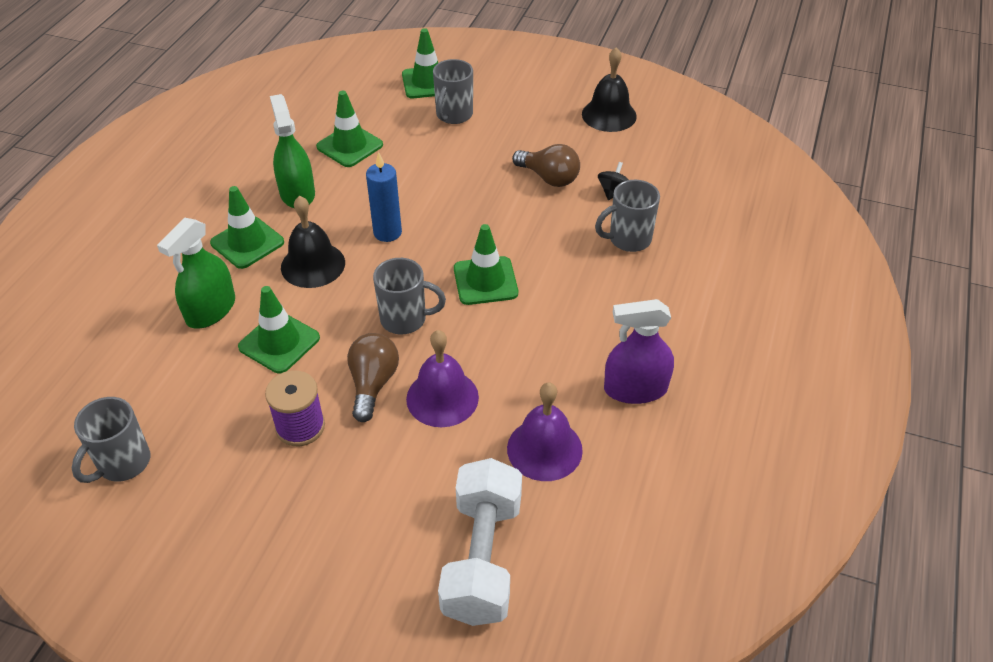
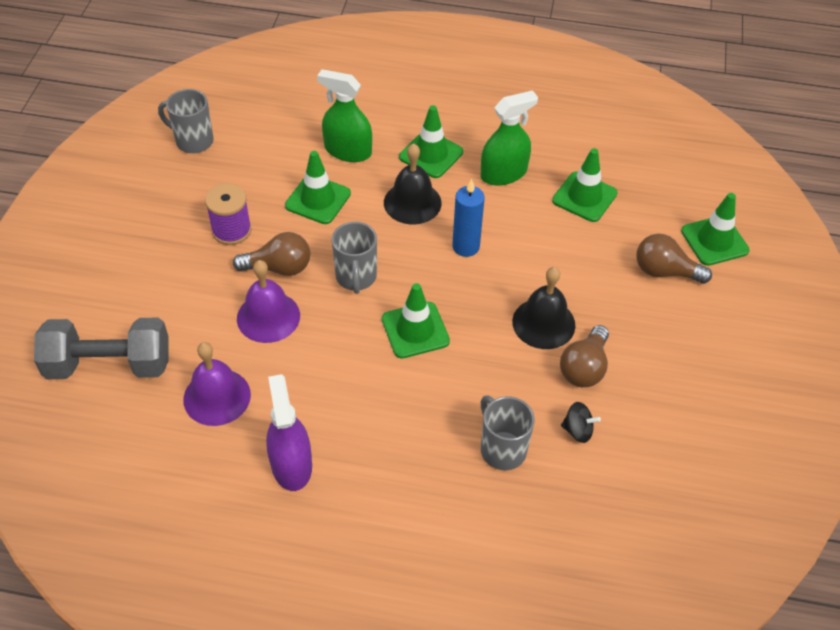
camera: 80 degrees right, 5 degrees up
(453, 115) = (664, 271): grey mug -> brown light bulb
(482, 558) = (109, 365): white dumbbell -> grey dumbbell
(609, 115) = (720, 418): black bell -> black bell (543, 323)

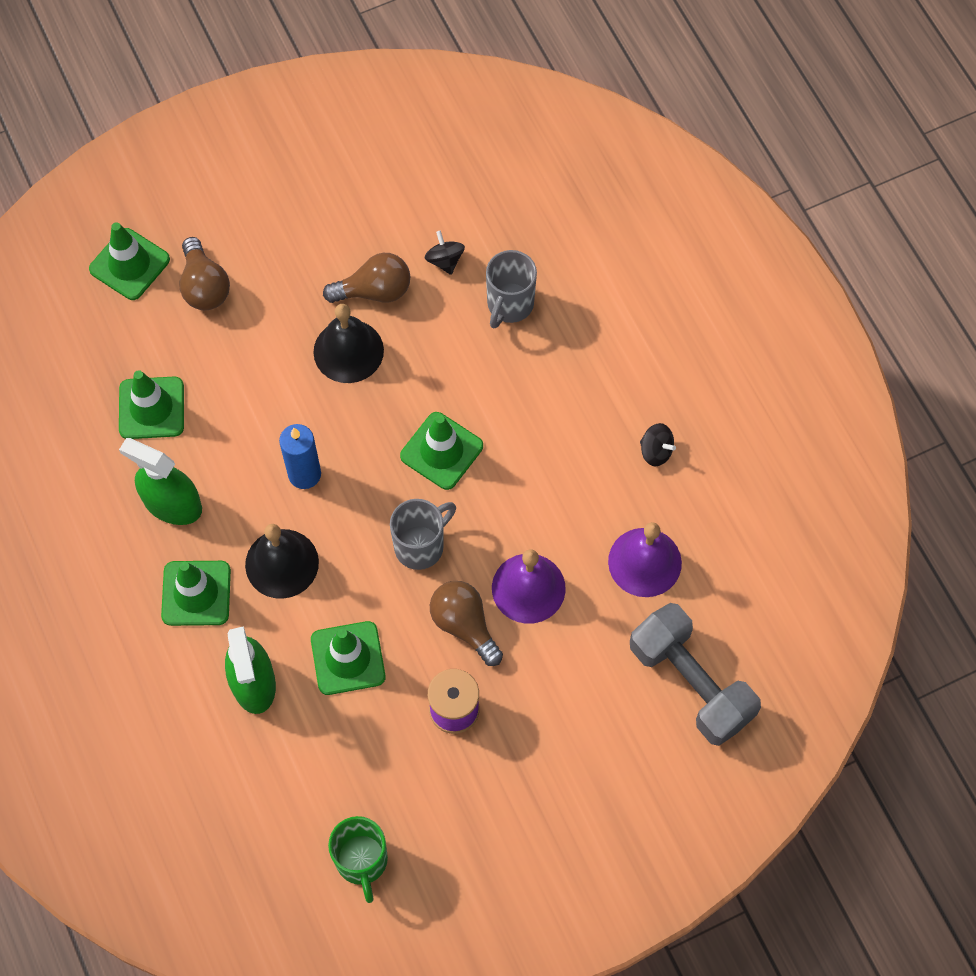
camera: 125 degrees left, 15 degrees up
(193, 141) = (362, 861): grey mug -> green mug
(291, 464) = (656, 451): purple spray bottle -> black spinning top

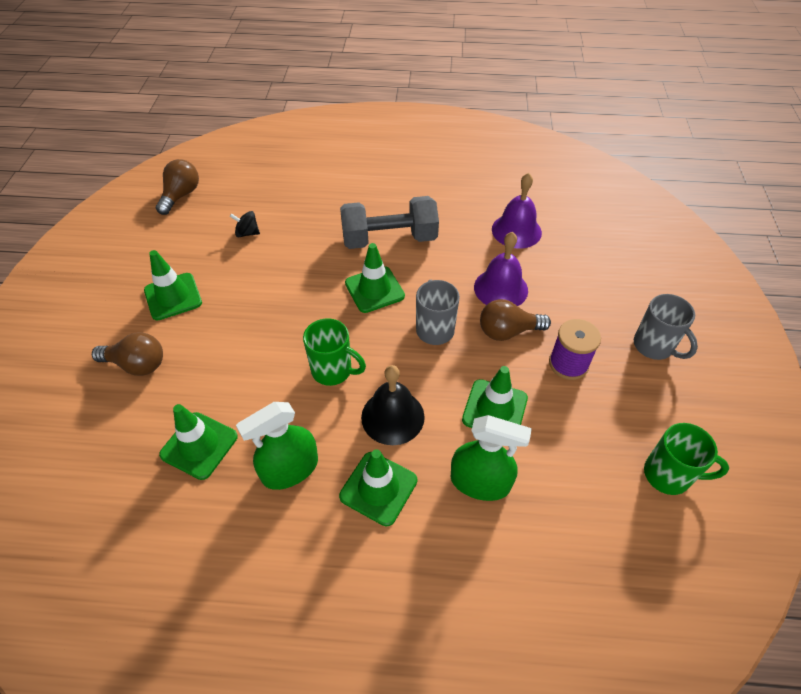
camera: 60 degrees left, 15 degrees down
(129, 264) = (71, 404): green traffic cone -> green traffic cone (173, 296)
(304, 474) = (333, 370): blue candle -> green mug
(348, 351) = (263, 305): black bell -> none
(374, 291) = (234, 274): brown light bulb -> brown light bulb (181, 195)
(509, 305) = (304, 218): grey mug -> grey mug (654, 346)
(656, 451) = (448, 198): black spinning top -> none
(690, 683) = (607, 243): grey dumbbell -> grey dumbbell (389, 239)

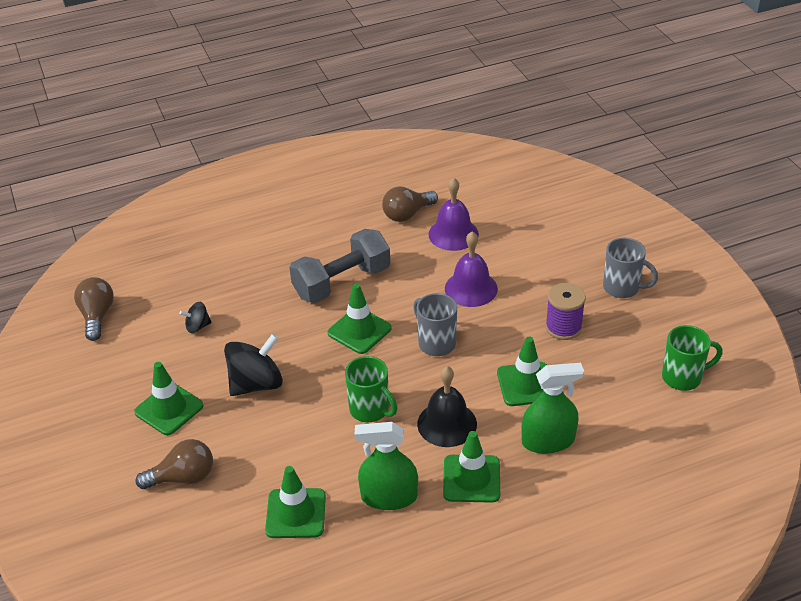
camera: 25 degrees left, 10 degrees down
(256, 303) = (256, 384): none -> black spinning top
(290, 469) = (389, 497): green spray bottle -> green spray bottle turned 60 degrees clockwise
(333, 370) = (370, 410): green mug -> green mug turned 45 degrees clockwise
(507, 331) = (499, 321): brown light bulb -> brown light bulb (407, 214)

